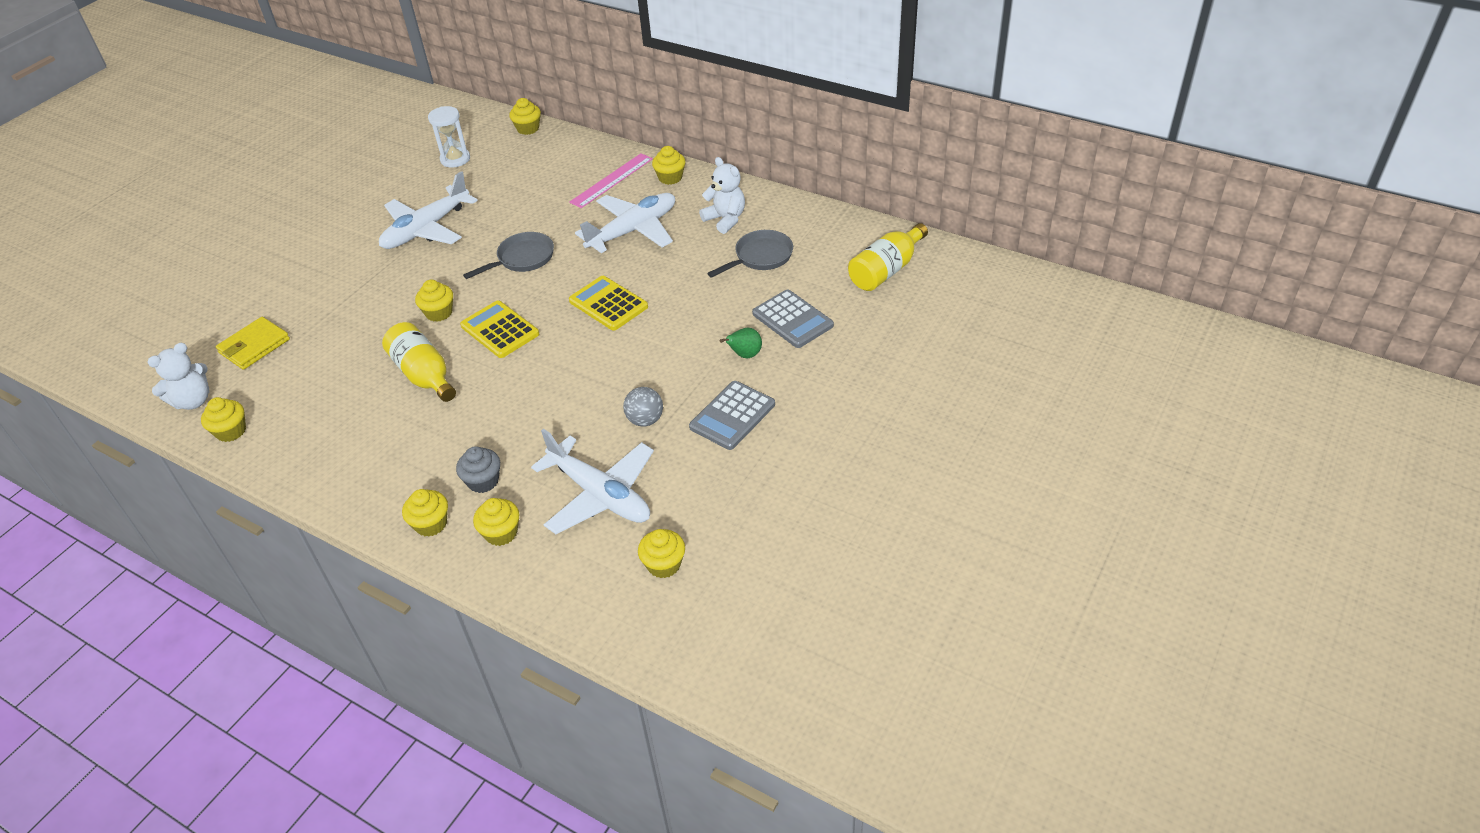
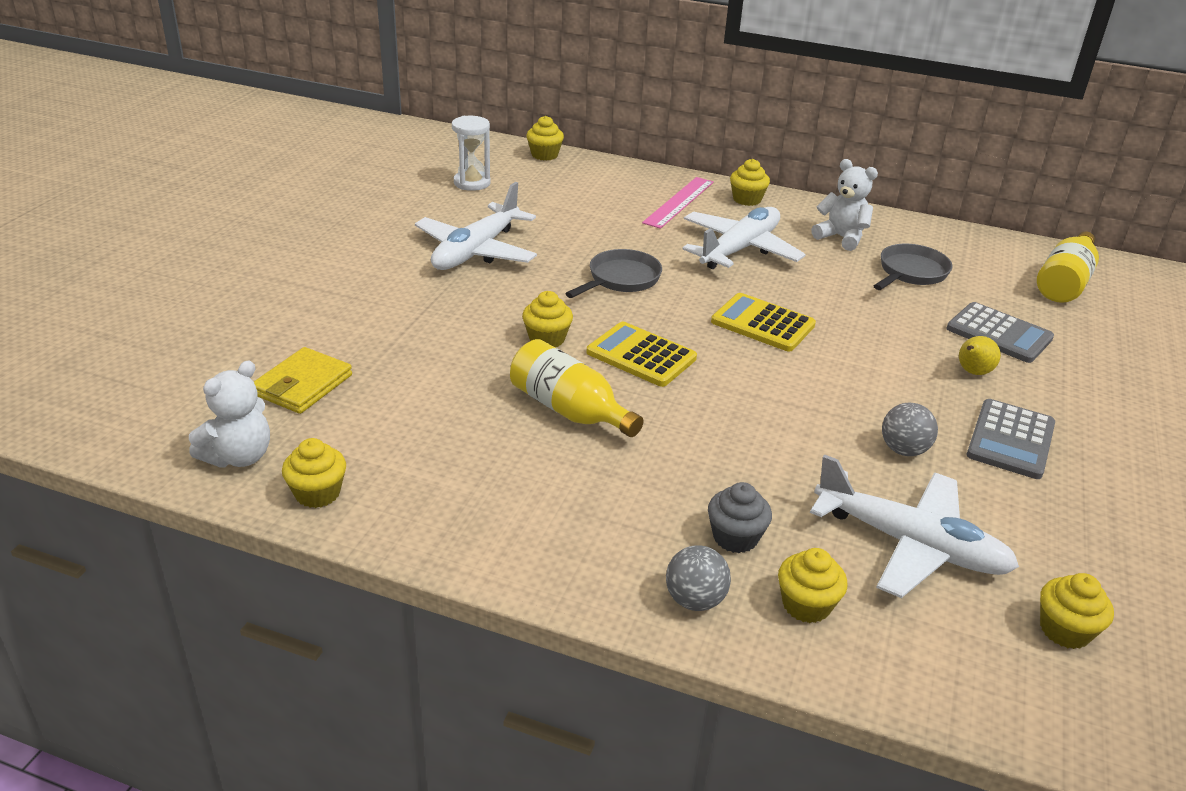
camera: 15 degrees left, 10 degrees down
(431, 524) = (694, 600): yellow cupcake -> grey ball
(745, 355) = (972, 372): green pear -> yellow pear

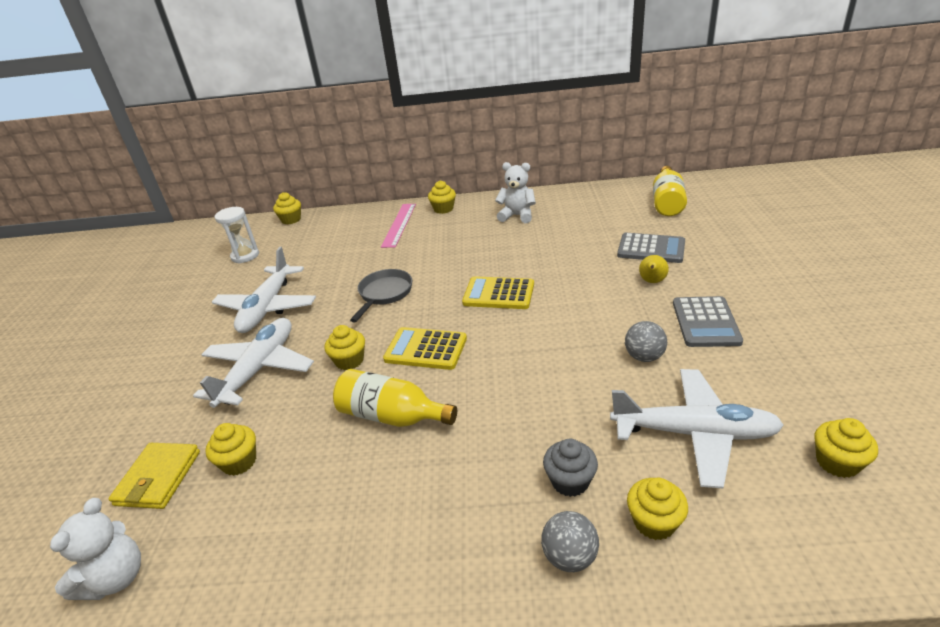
camera: 15 degrees left, 0 degrees up
(317, 493) = (203, 587): yellow cupcake -> yellow cupcake (239, 462)
(739, 249) = (456, 245): white plane -> white plane (259, 369)
(910, 273) = (573, 225): grey pan -> none

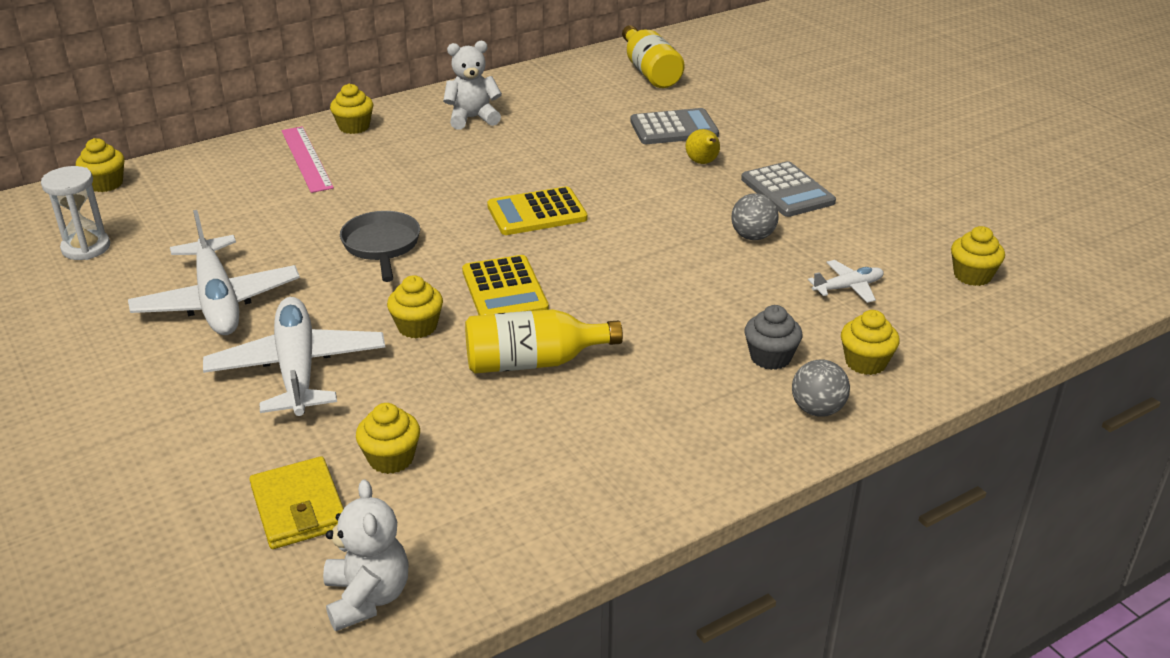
camera: 35 degrees left, 0 degrees up
(425, 349) = (504, 290): yellow calculator -> yellow calculator turned 90 degrees counterclockwise
(694, 433) = (848, 287): white plane -> white plane, size x0.48

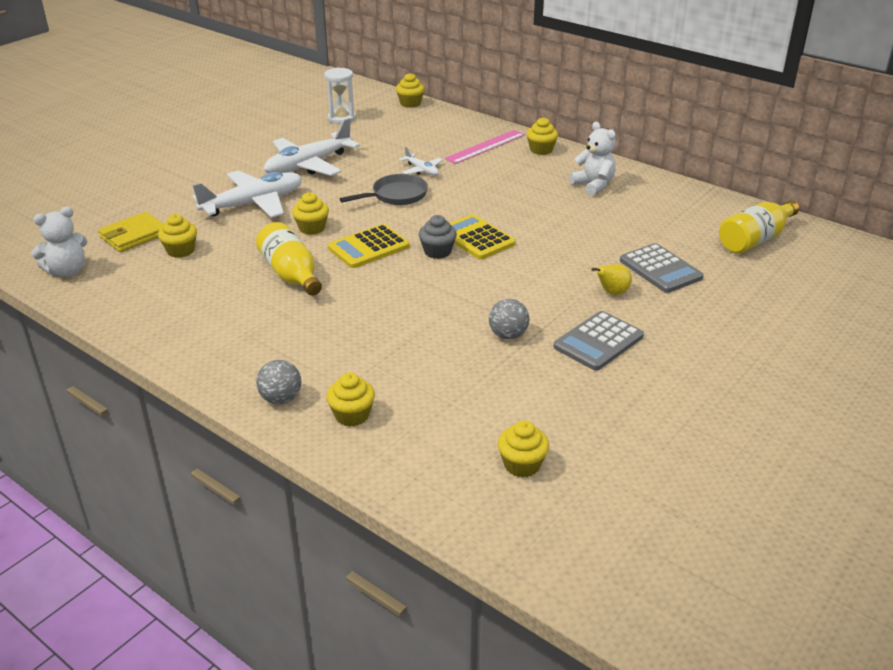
camera: 70 degrees right, 0 degrees up
(770, 357) = (338, 368): grey cupcake -> grey cupcake (437, 252)
(848, 287) = (458, 394): white plane -> white plane (422, 170)

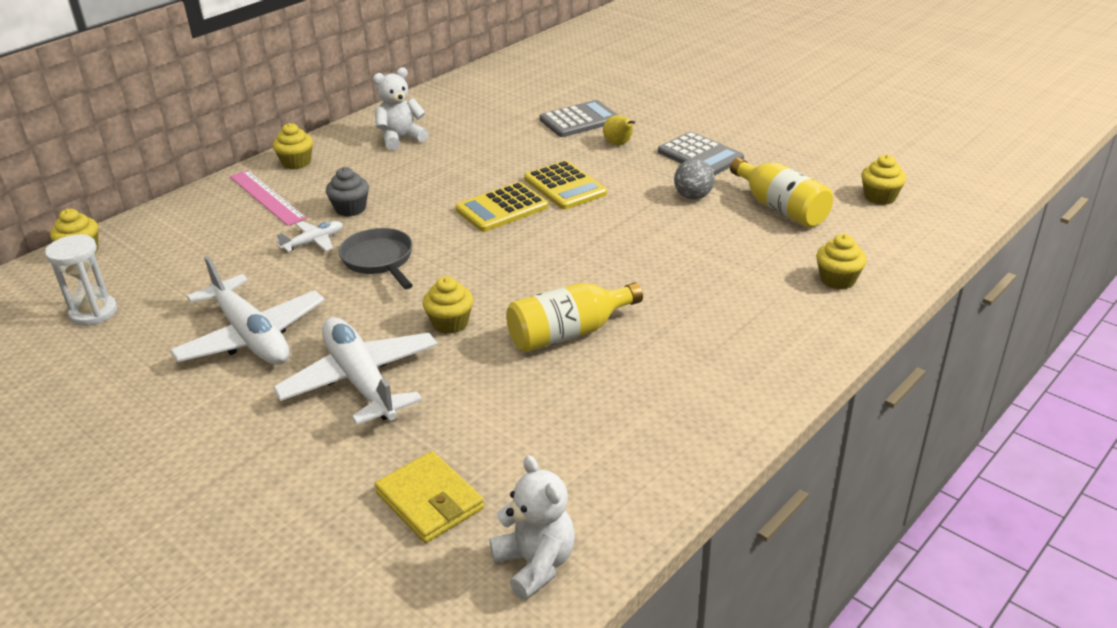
camera: 85 degrees left, 0 degrees up
(181, 251) = (490, 440): yellow cupcake -> none
(281, 399) = (821, 324): grey ball -> none
(369, 247) = (510, 278): yellow calculator -> yellow calculator (565, 186)
(437, 252) = (528, 232): grey cupcake -> grey cupcake (350, 209)
(755, 240) = (533, 77): yellow bottle -> yellow bottle (780, 208)

